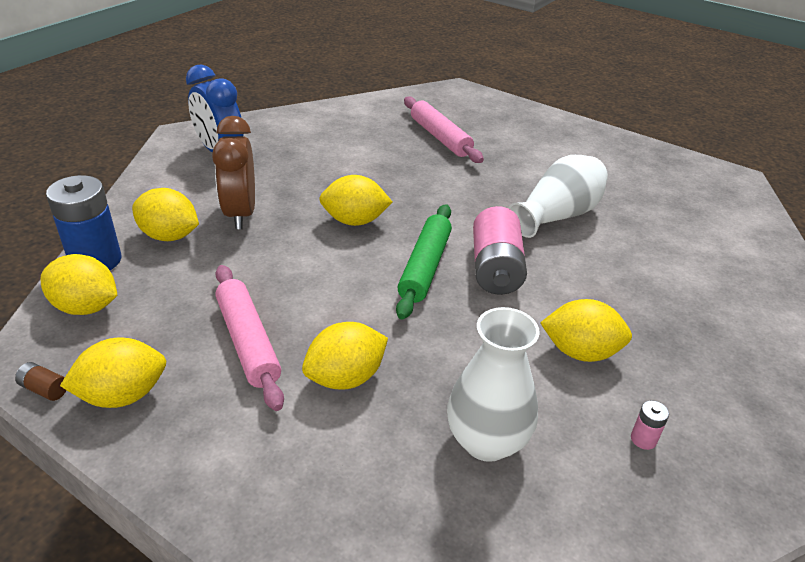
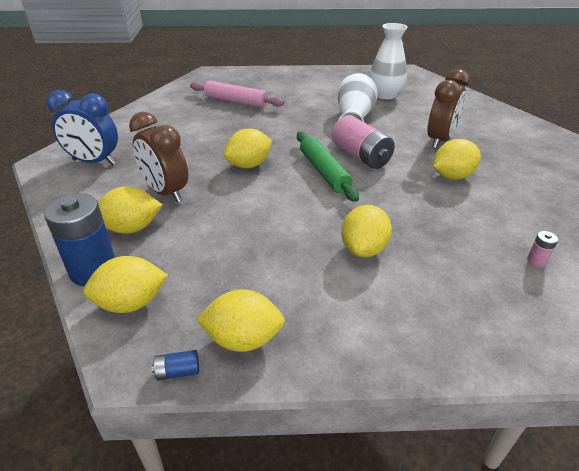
camera: 35 degrees left, 0 degrees up
(45, 389) = (178, 371): brown battery -> blue battery
(123, 395) = (243, 339): yellow lemon -> yellow lemon turned 60 degrees clockwise
(248, 342) = (280, 261): pink rolling pin -> none
(486, 441) = (471, 239): white vase -> white vase (385, 95)
(635, 297) = (440, 140): none -> brown clock
(643, 439) = (527, 200): pink battery -> pink battery (536, 261)

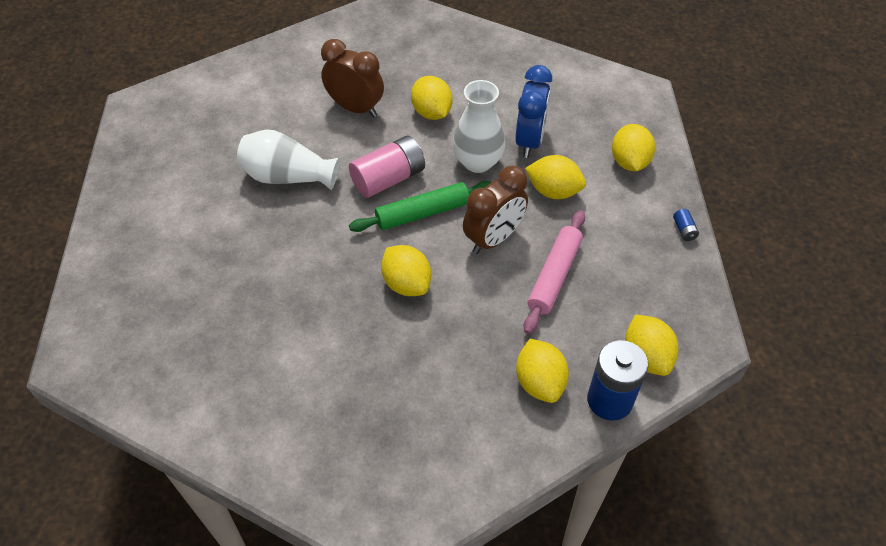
camera: 90 degrees left, 15 degrees up
(94, 162) = (394, 465): blue clock -> blue clock (529, 141)
(166, 192) = (469, 362): brown clock -> brown clock (493, 238)
(178, 371) = (707, 310): blue battery -> blue battery (684, 230)
(236, 101) = (211, 312): pink rolling pin -> pink rolling pin (554, 276)
(243, 339) = (670, 272): yellow lemon -> yellow lemon (629, 162)
(385, 95) = (220, 139): white vase -> white vase (477, 162)
(536, 261) = (556, 89): pink battery -> none

